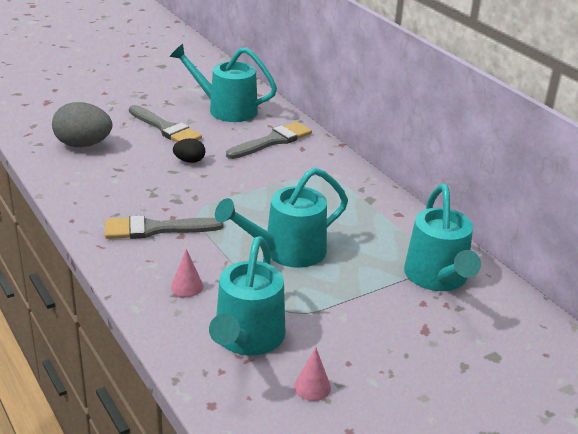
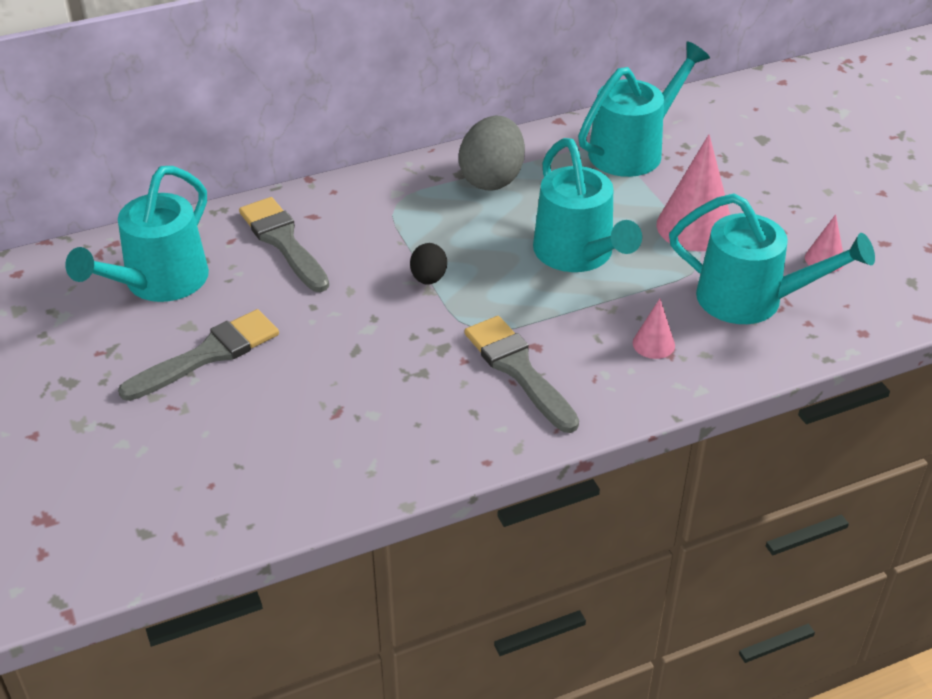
camera: 80 degrees left, 10 degrees up
(83, 145) = (242, 457): grey egg -> grey egg (492, 179)
(156, 229) = (518, 370): grey brush -> grey brush turned 150 degrees clockwise
(189, 161) = (327, 331): black egg -> black egg (428, 278)
(338, 310) = (695, 227): none -> pink cone
(438, 278) = (633, 150): turquoise watering can -> turquoise watering can turned 45 degrees counterclockwise

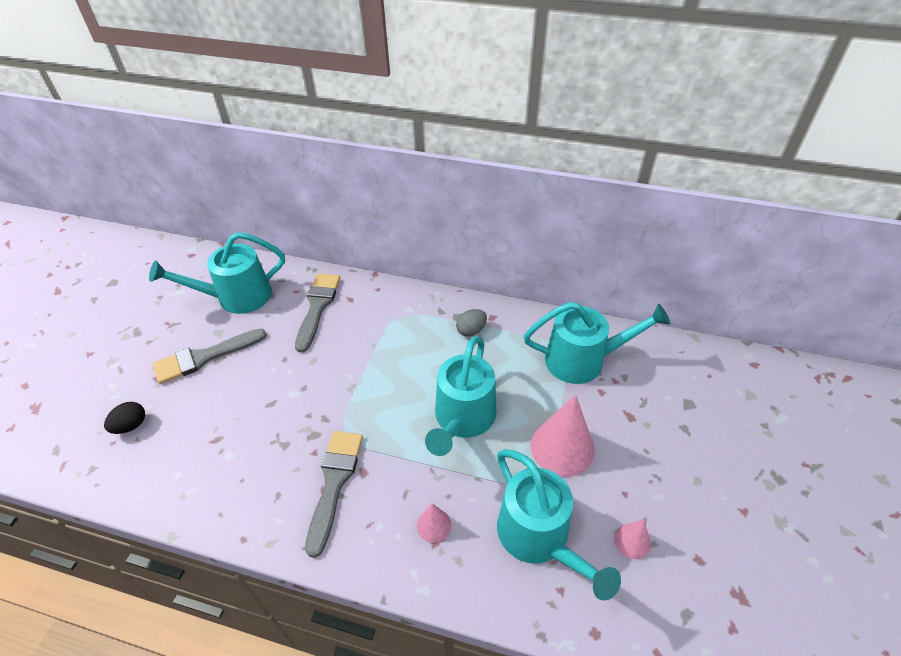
camera: 40 degrees right, 5 degrees up
(208, 355) = (205, 357): grey brush -> grey brush turned 150 degrees clockwise
(428, 278) = (360, 379): black egg -> black egg (131, 425)
(492, 179) = (471, 330): grey egg -> grey egg, size x0.53

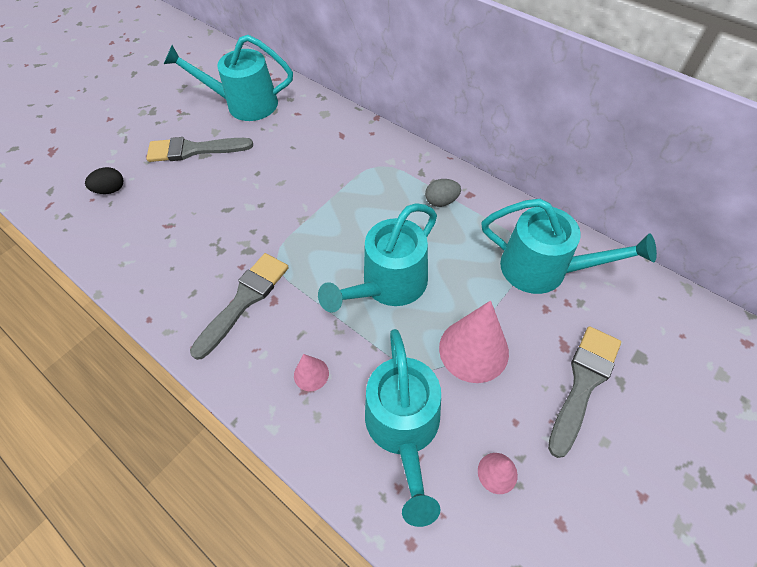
camera: 25 degrees right, 10 degrees up
(317, 307) = (308, 134): grey brush -> grey brush (583, 383)

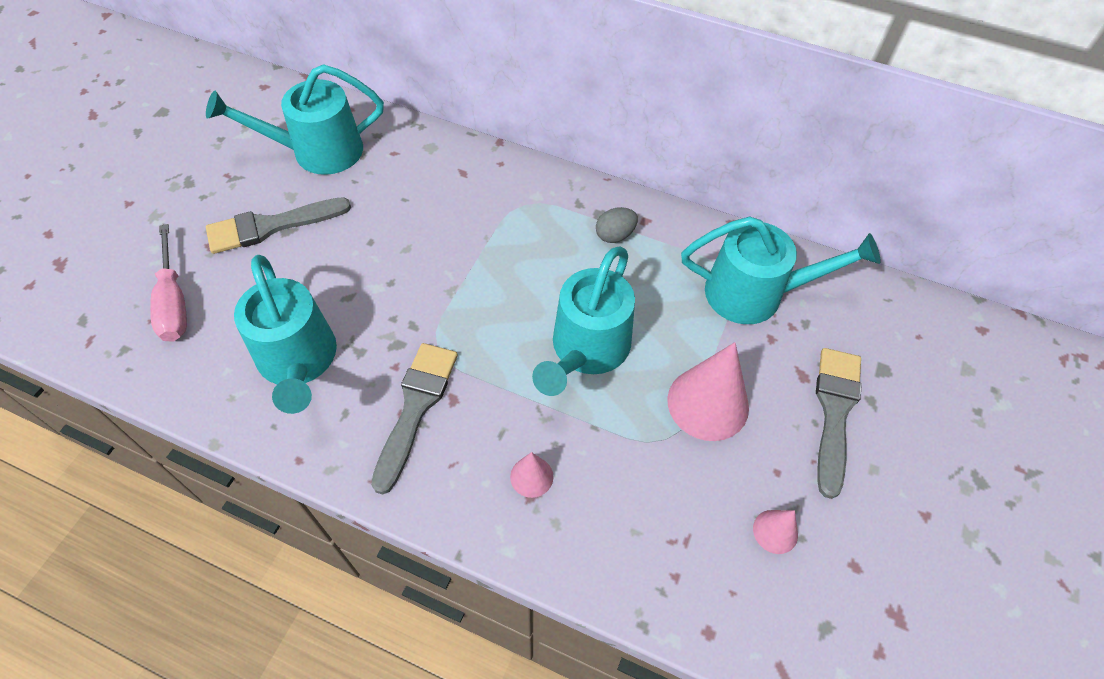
camera: 20 degrees left, 0 degrees up
(111, 190) = (174, 302): black egg -> pink screwdriver
(404, 429) = (660, 511): turquoise watering can -> turquoise watering can (298, 362)

